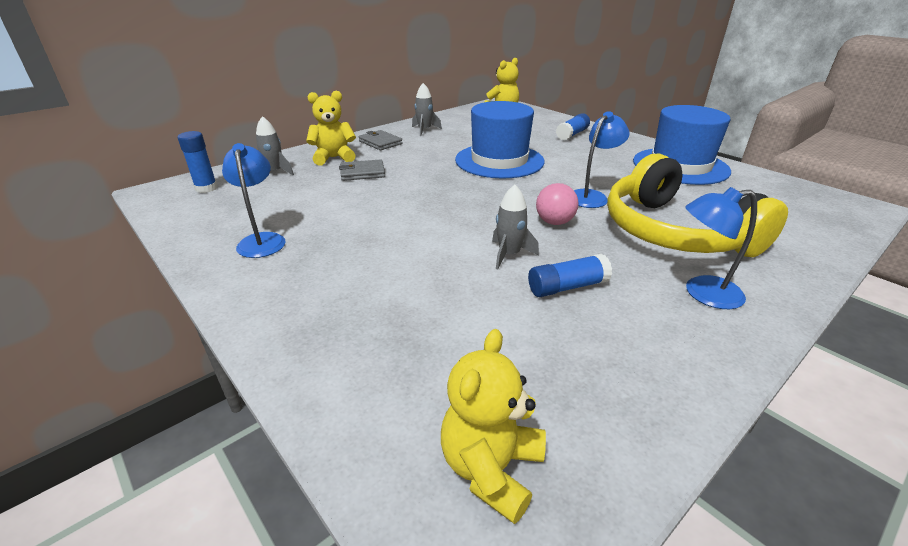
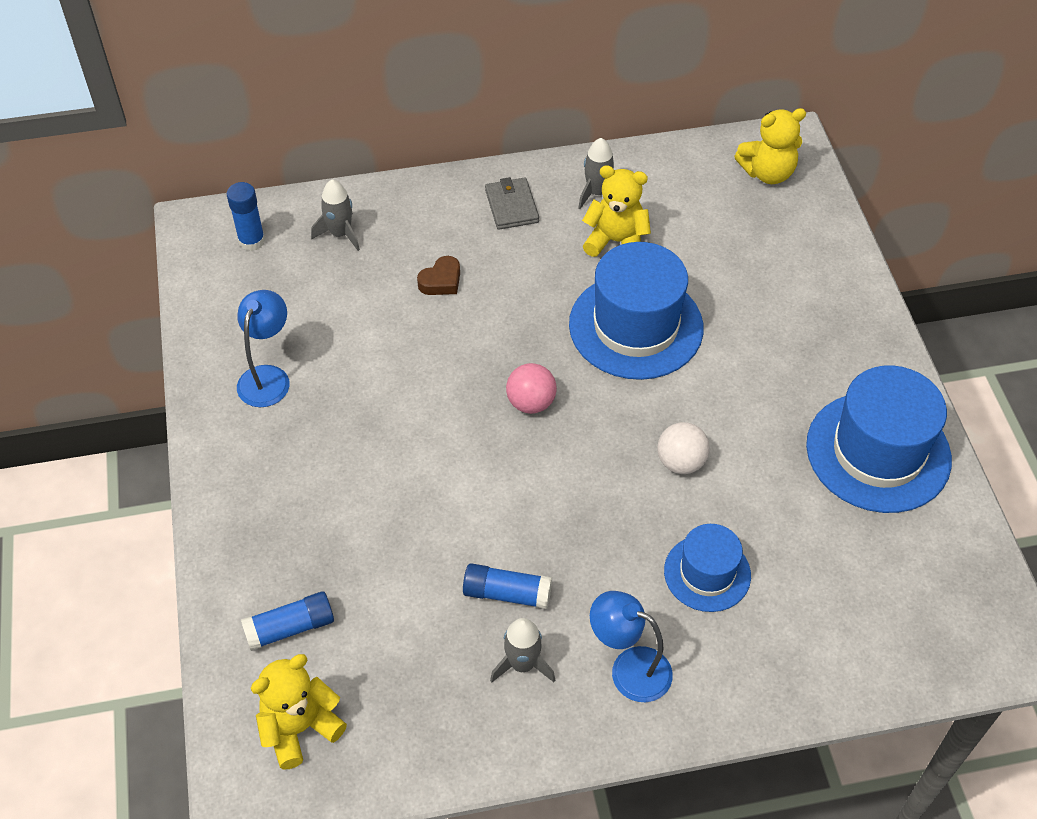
camera: 30 degrees right, 20 degrees up
(334, 158) = (428, 226): yellow teddy bear -> yellow teddy bear (616, 242)
(362, 173) = (441, 281): grey wallet -> brown heart
(509, 255) = (491, 520): grey rocket -> grey rocket (522, 664)
(554, 222) = (587, 490): pink ball -> pink ball (531, 403)
(572, 134) = (808, 297): blue glue stick -> blue glue stick (290, 628)
(592, 196) = (680, 462): blue lamp -> white ball
(674, 232) = (707, 573): yellow headphones -> blue hat

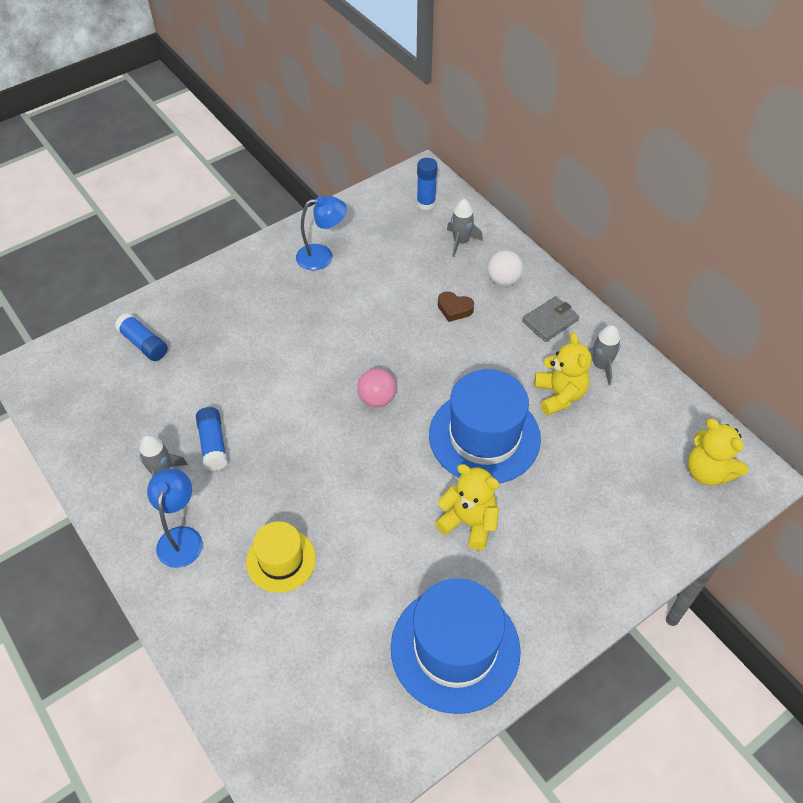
camera: 65 degrees right, 0 degrees up
(300, 727) = (77, 376): yellow teddy bear -> yellow teddy bear (469, 522)
(680, 462) = (372, 509): white ball -> white ball (503, 280)
(707, 573) = (281, 560): blue hat -> yellow hat

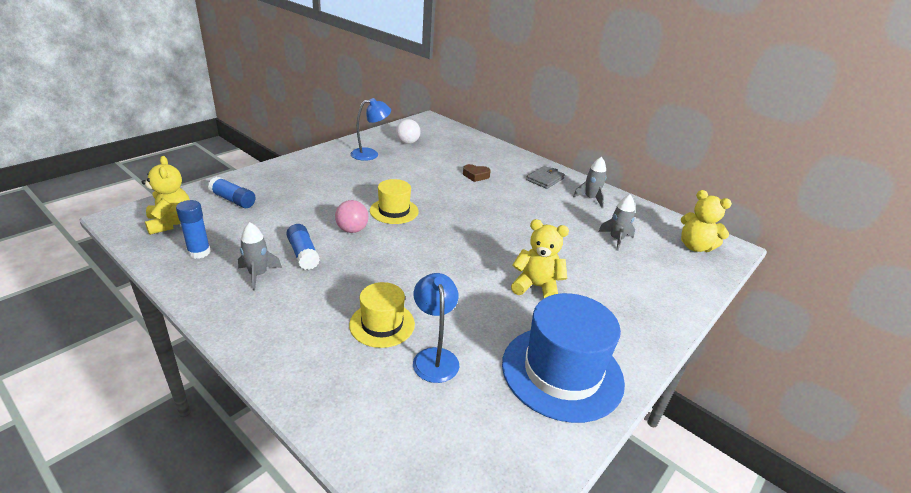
camera: 15 degrees left, 20 degrees down
(181, 537) = (282, 316): blue lamp -> blue lamp (434, 357)
(330, 375) = (394, 211): none -> yellow hat
(377, 399) = (435, 222): pink ball -> pink ball (352, 230)
(426, 203) = (436, 131): blue glue stick -> blue glue stick (199, 252)
(461, 242) = (467, 146): grey rocket -> grey rocket (616, 239)
(484, 436) = (526, 237): blue hat -> none
(503, 280) = (504, 162): white ball -> white ball (407, 142)
(559, 395) = (570, 214): yellow teddy bear -> yellow teddy bear (170, 223)

